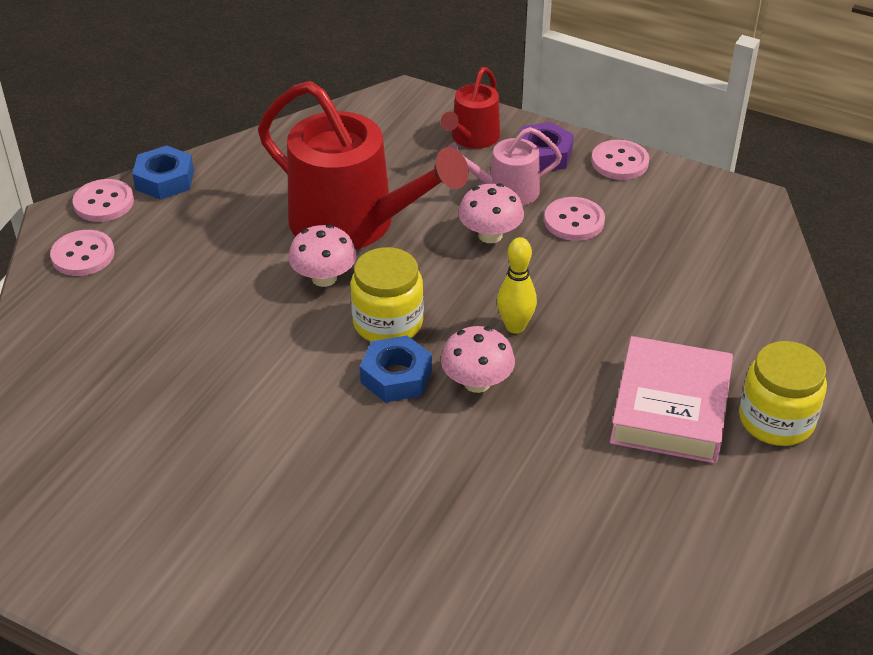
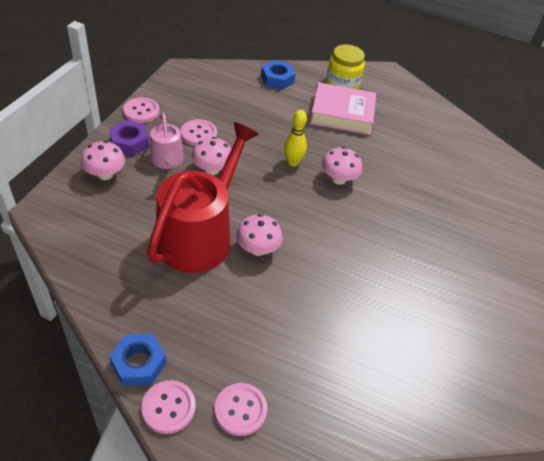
camera: 100 degrees left, 5 degrees up
(388, 323) = (297, 216): yellow jar -> none
(396, 376) = (340, 212): blue nut -> blue nut (277, 79)
(472, 138) = (105, 174): red watering can -> pink mushroom

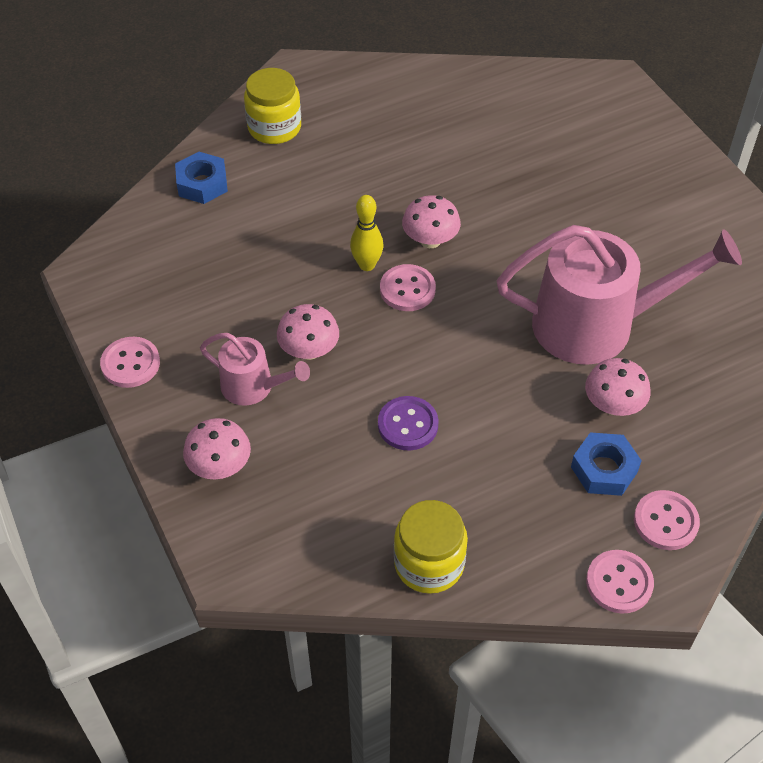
camera: 45 degrees left, 5 degrees up
(108, 296) = (429, 563): none -> yellow jar
(130, 142) = (181, 408): purple nut -> none
(138, 363) = (544, 581): blue nut -> blue nut (604, 469)
(199, 134) = (232, 327): pink button -> pink button (407, 289)
(199, 236) = (408, 425): red watering can -> purple button
(258, 249) = (472, 381): pink mushroom -> pink mushroom (613, 405)
(342, 114) = (327, 164): pink book -> none
(361, 287) = (596, 324): none -> pink watering can

